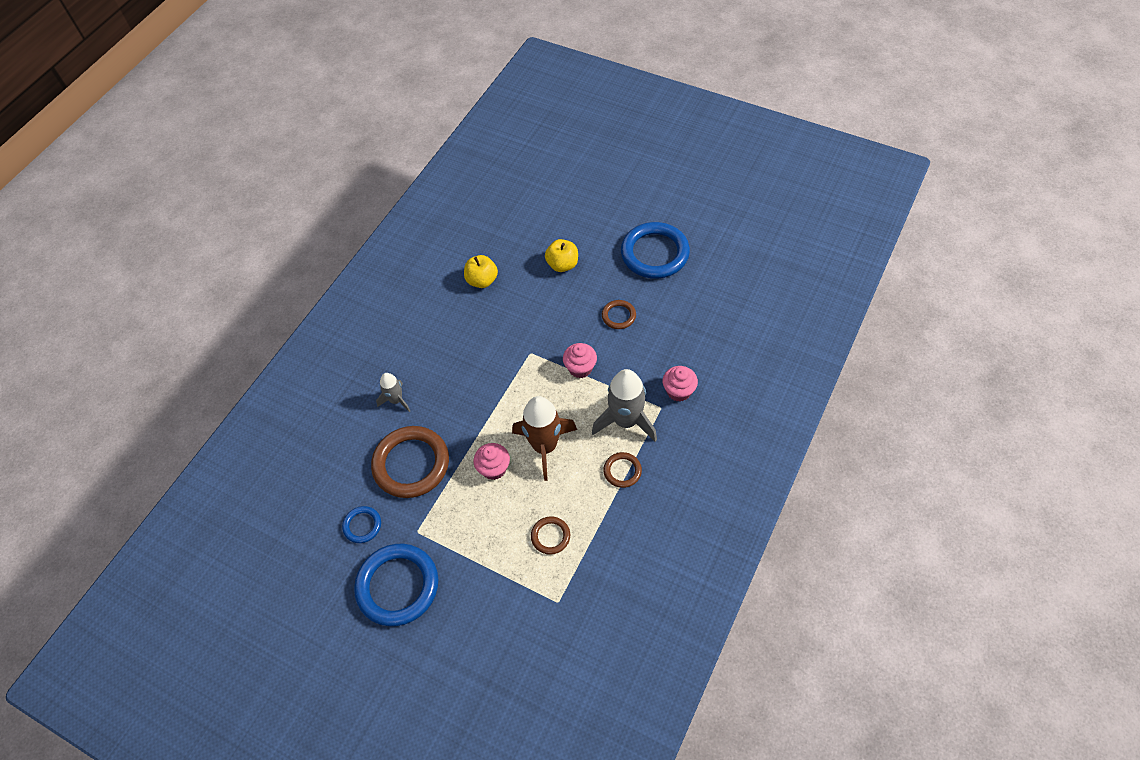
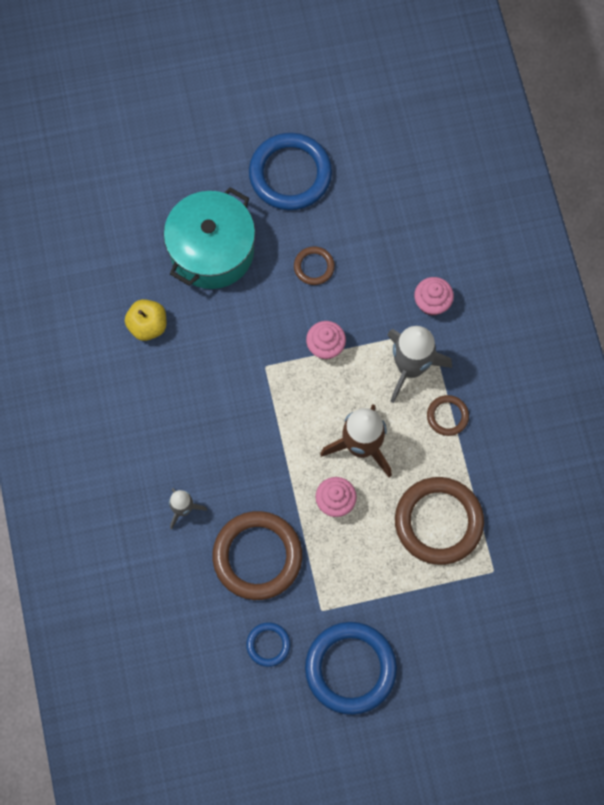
camera: 45 degrees left, 15 degrees up
(550, 536) = (438, 522): brown ring -> brown ring, size x2.07
(562, 264) = (212, 250): yellow apple -> turquoise pot

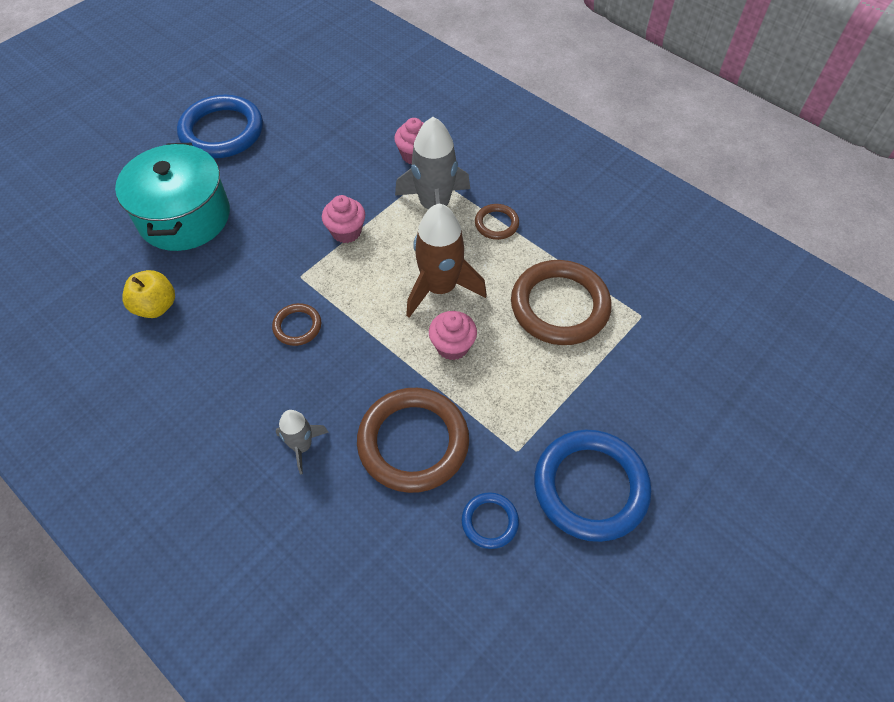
camera: 35 degrees left, 15 degrees down
(314, 267) = (291, 181): brown ring -> brown ring (297, 326)

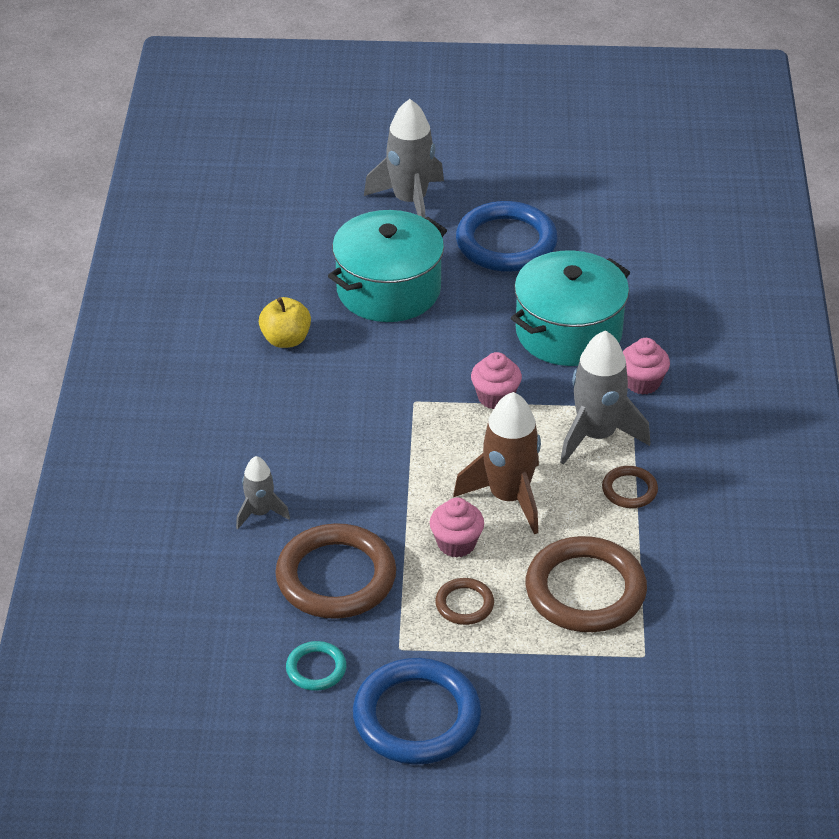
camera: 50 degrees right, 15 degrees down
(122, 149) = (410, 201): none -> grey rocket
(297, 326) = (363, 434): brown ring -> brown ring (464, 604)
(333, 157) = (568, 332): none -> turquoise pot
(490, 521) = (316, 669): blue ring -> turquoise ring

